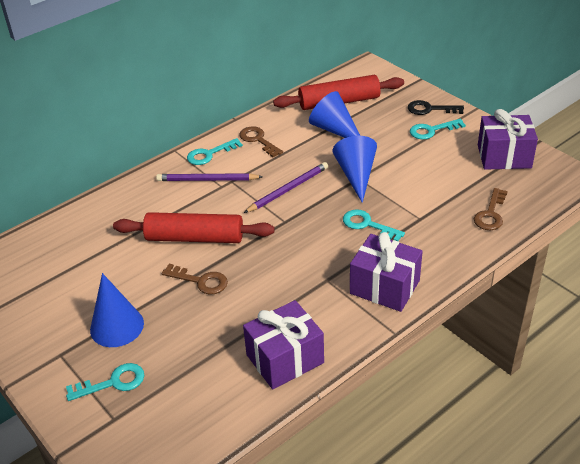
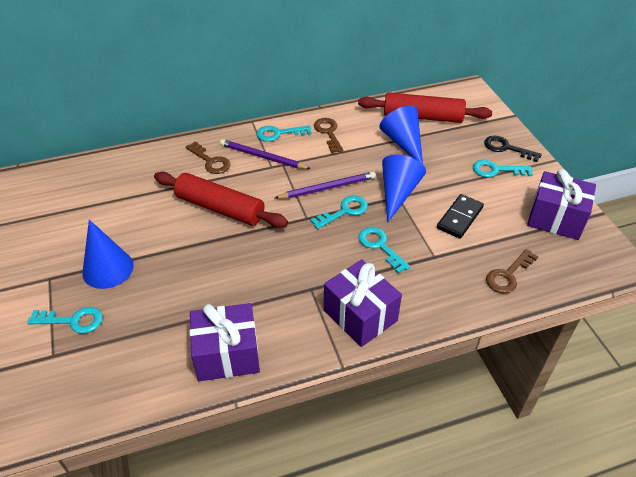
camera: 20 degrees right, 5 degrees up
(200, 281) = (200, 250): brown key -> brown key (210, 161)
(316, 205) = (344, 211): none -> turquoise key
(423, 180) = (460, 218): none -> black domino

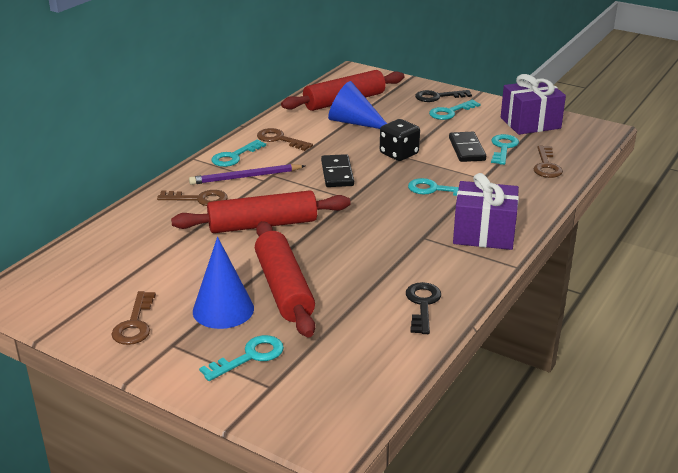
camera: 40 degrees left, 15 degrees down
(52, 247) = (135, 324): none -> brown key
(162, 275) = (283, 288): none -> red rolling pin
(227, 354) = (422, 305): purple gift -> black key
(327, 188) = (337, 173): purple pencil -> black domino
(344, 211) = (374, 182): turquoise key -> turquoise key (503, 148)
(398, 193) = (399, 154): blue cone -> black dice

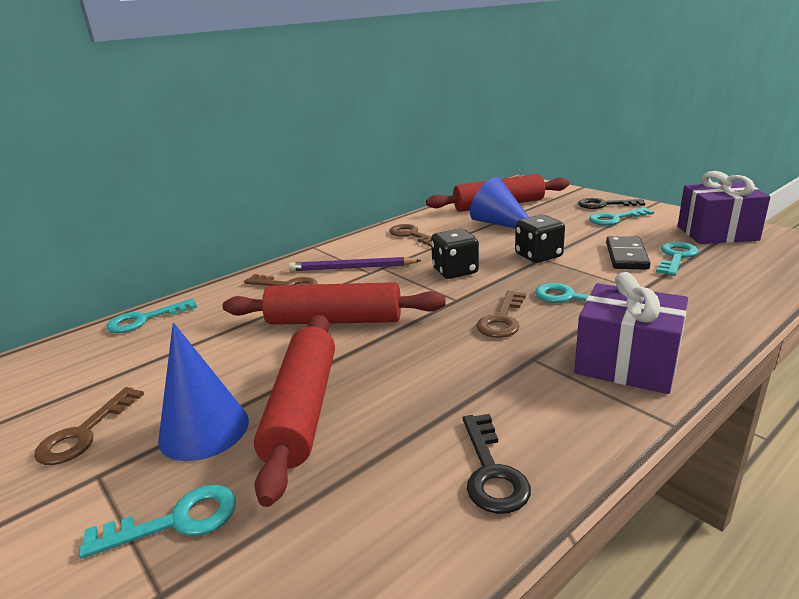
camera: 20 degrees right, 5 degrees down
(234, 156) = (355, 248): turquoise key -> turquoise key (145, 319)
(337, 173) = (455, 271): black domino -> black dice
(422, 305) = (491, 471): black key -> black key turned 150 degrees clockwise
(546, 166) = (736, 281): brown key -> brown key (502, 319)

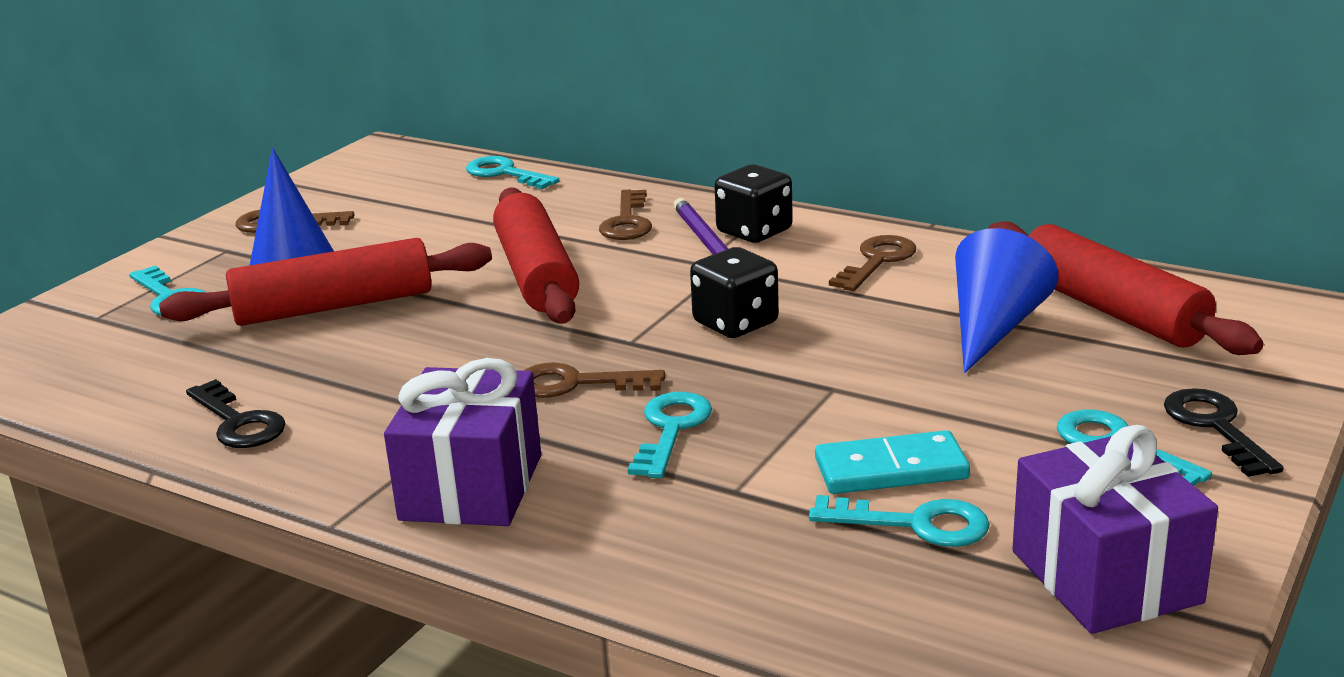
camera: 70 degrees right, 0 degrees up
(491, 471) = (238, 422): black key -> black key turned 105 degrees counterclockwise
(538, 256) = (842, 383): black dice -> black dice (754, 231)
(626, 256) = (891, 469): black domino -> turquoise domino

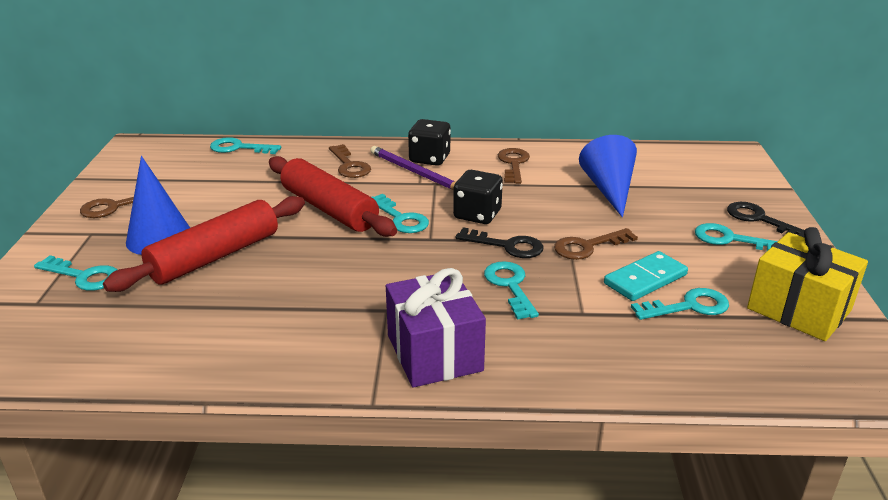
camera: 30 degrees left, 5 degrees up
(238, 422) = (232, 352): black key -> black key (507, 246)
(577, 384) = (427, 271): brown key -> brown key (588, 246)
(619, 306) = (400, 218): none -> turquoise key
(1106, 577) = (799, 309): purple gift -> yellow gift
(1110, 310) = (652, 169): red rolling pin -> none

